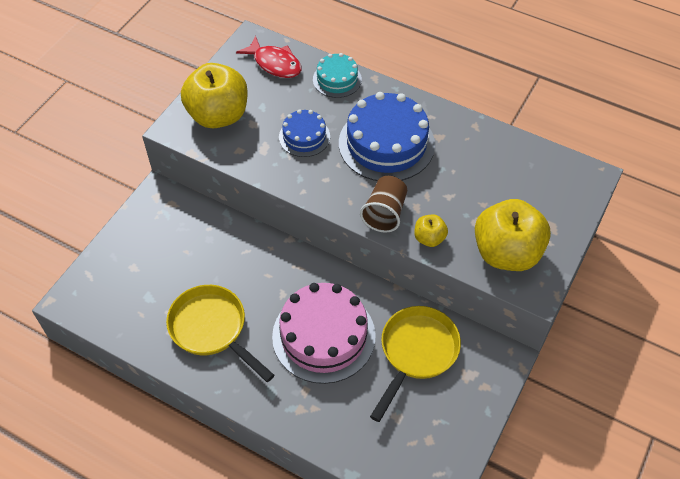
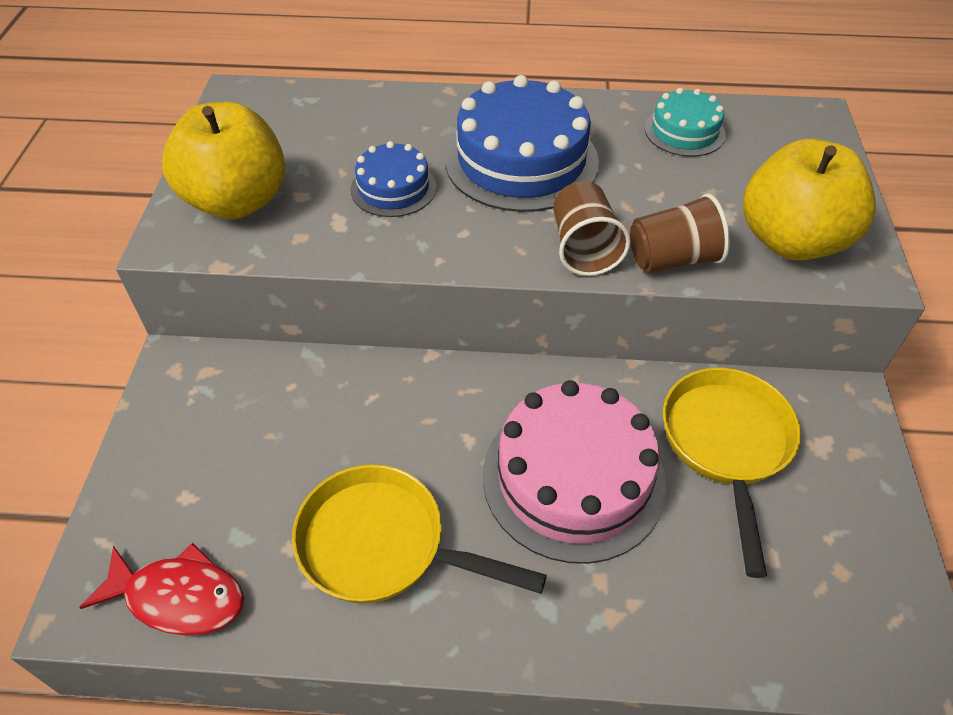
camera: 25 degrees left, 5 degrees down
(275, 63) = (290, 112): red fish -> red fish (178, 597)
(337, 79) = (396, 106): turquoise cake -> turquoise cake (684, 131)
(429, 238) = (672, 259): yellow apple -> brown cup

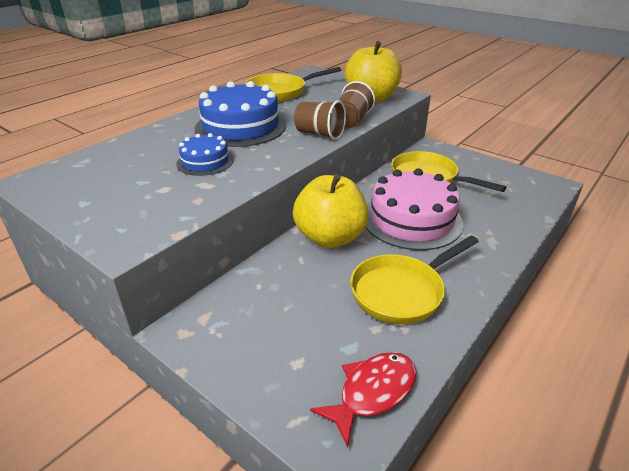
camera: 55 degrees left, 15 degrees down
(237, 201) = (130, 211): yellow apple -> yellow apple (330, 237)
(684, 131) = (281, 92): turquoise cake -> yellow pan

